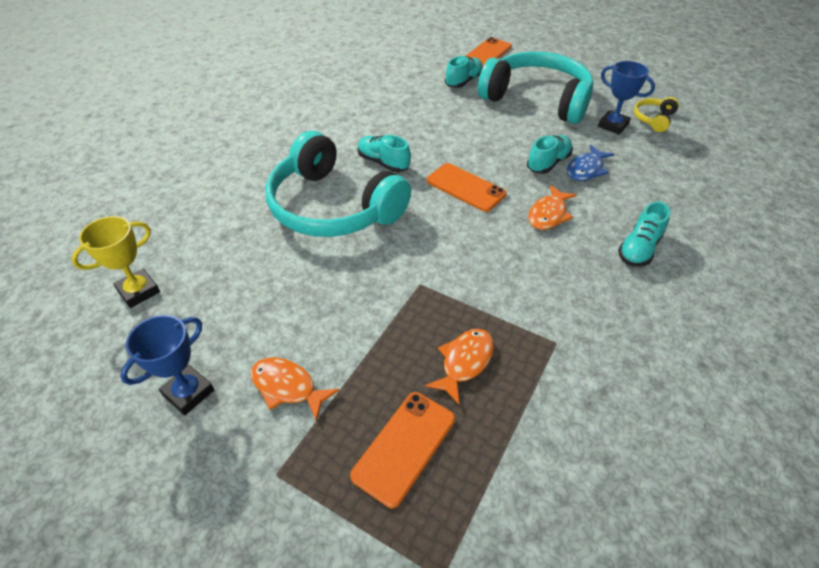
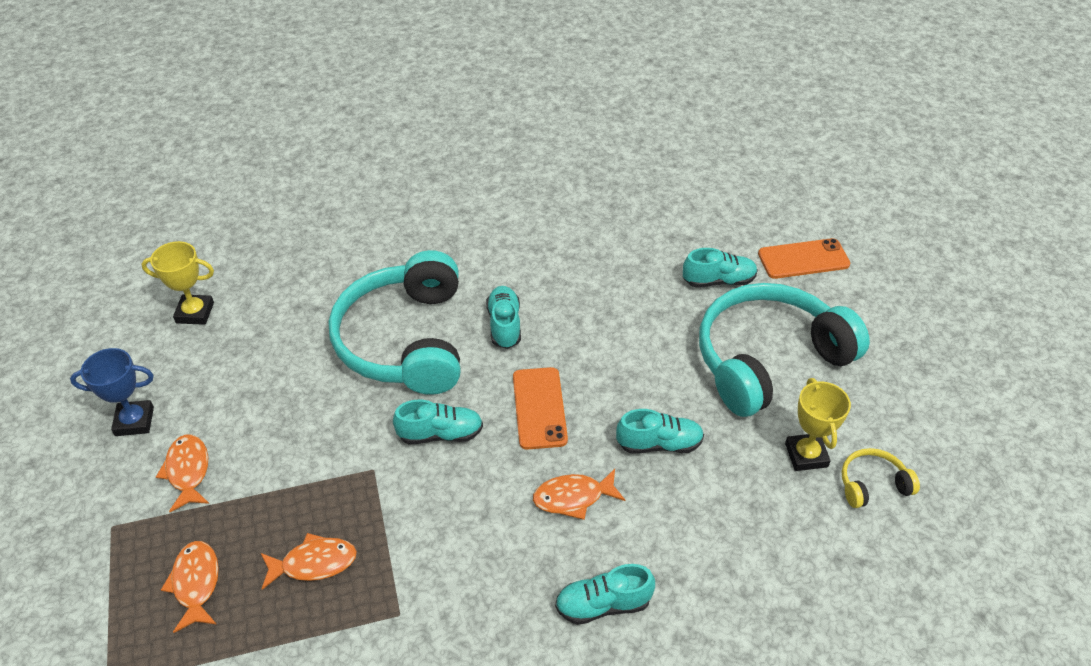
camera: 45 degrees right, 0 degrees up
(404, 447) = (196, 583): orange phone -> orange fish
(431, 237) = (440, 434): none -> turquoise shoe
(537, 99) = (768, 359): turquoise headphones -> turquoise headphones turned 105 degrees counterclockwise
(586, 169) = (688, 482): blue fish -> none
(613, 125) = (806, 455): blue trophy -> yellow trophy

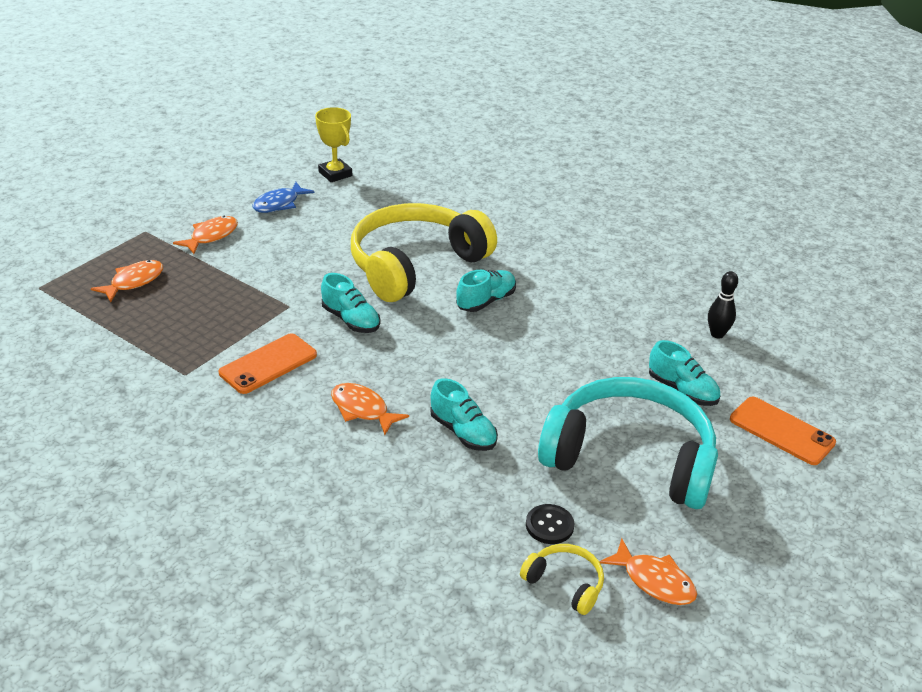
camera: 50 degrees right, 10 degrees down
(134, 421) = (227, 198): blue trophy -> none
(195, 384) = (279, 204): none -> blue fish
(314, 563) = (191, 319): orange fish -> orange fish (654, 581)
(405, 340) = (415, 264): turquoise headphones -> yellow headphones
(539, 408) = (427, 354): orange phone -> orange phone (268, 364)
(603, 604) = (281, 468): turquoise shoe -> none
(673, 219) = (717, 334): none -> black bowling pin
(806, 455) = (549, 525): yellow trophy -> black button

